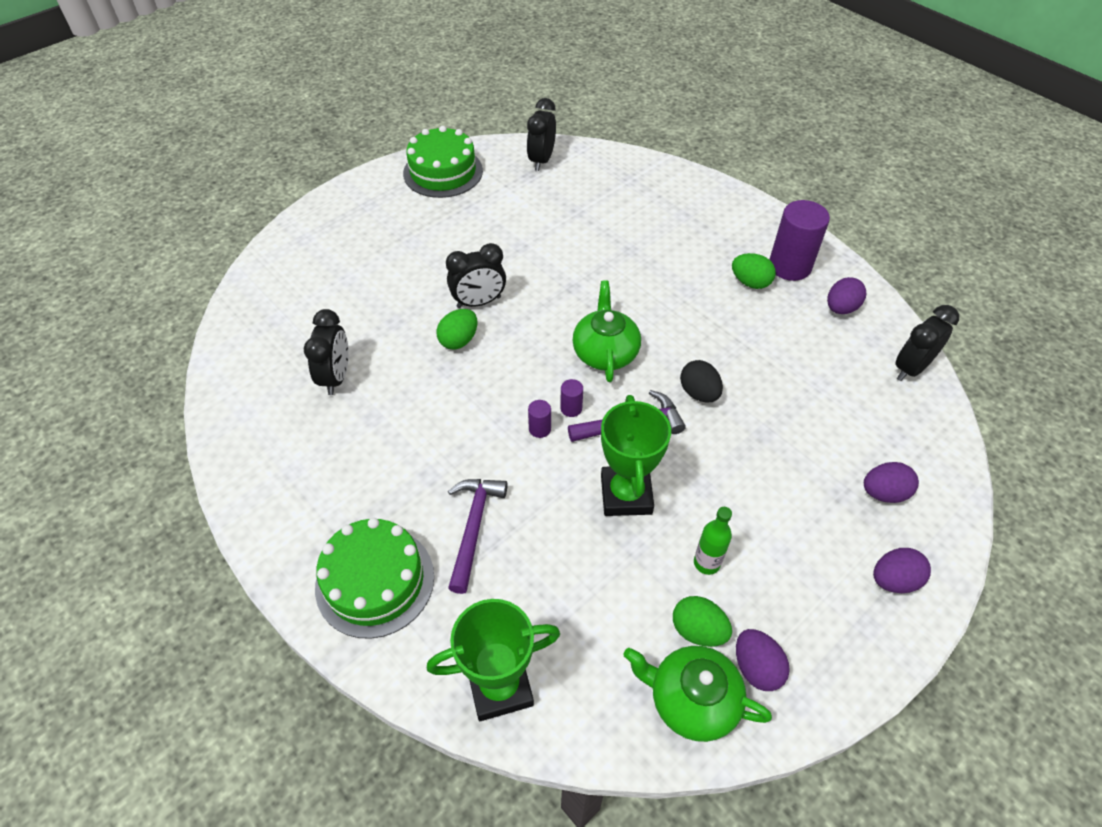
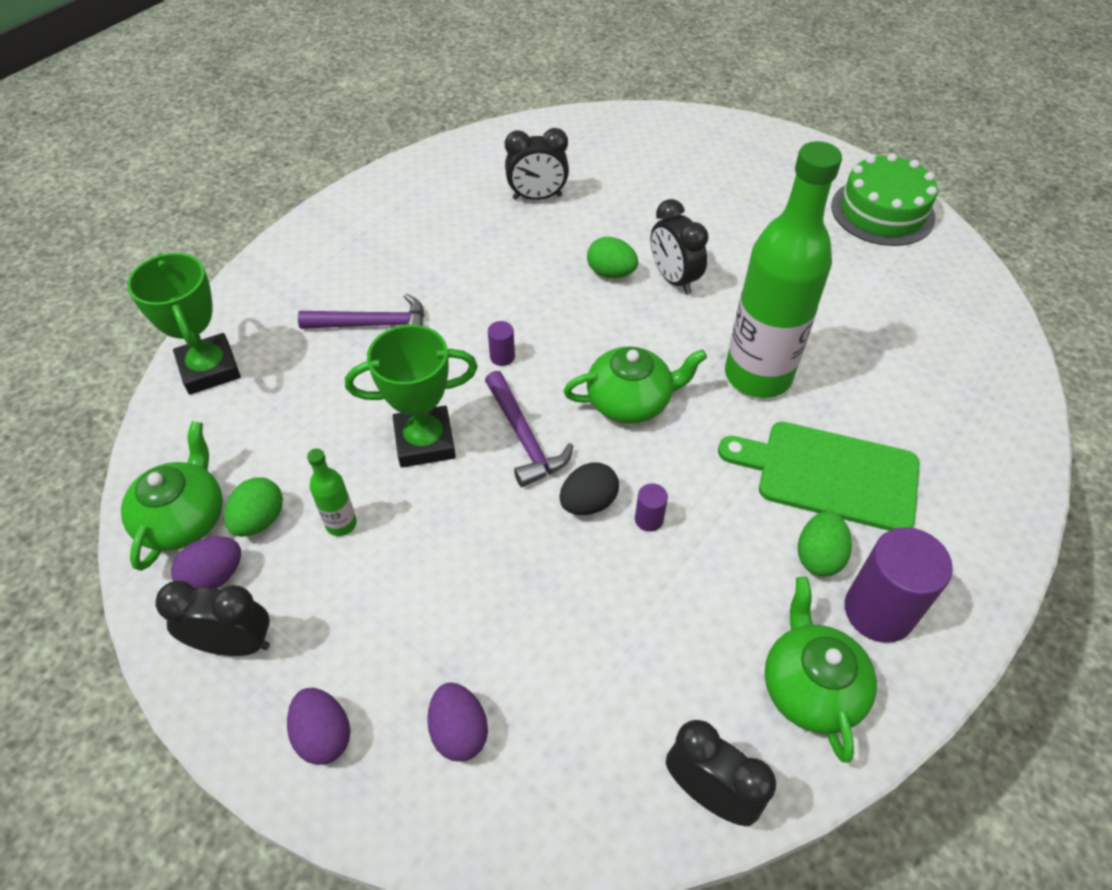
camera: 80 degrees right, 0 degrees up
(375, 581) = (314, 269): green cake -> none
(541, 160) = (960, 296): black clock -> black clock (234, 644)
(571, 408) = (536, 380): purple cylinder -> purple cylinder (649, 519)
(593, 276) = (758, 375): none -> green bottle
(687, 261) = (829, 474): none -> green cutting board
(841, 308) = (810, 687): purple egg -> green teapot

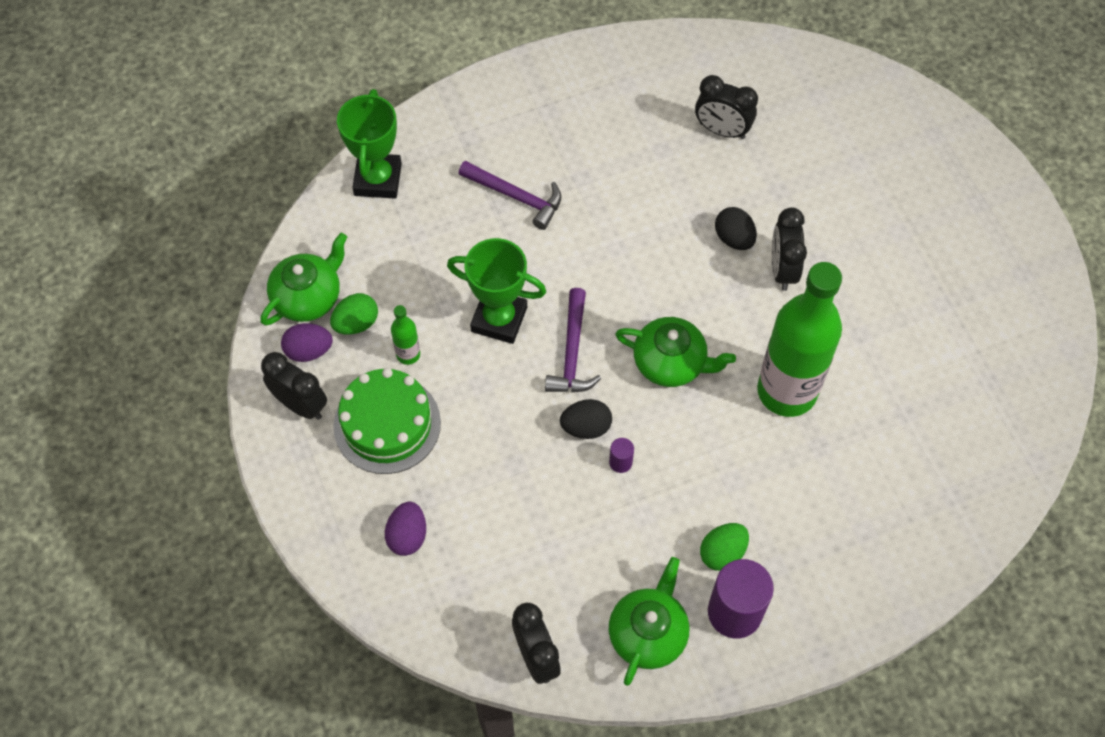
camera: 30 degrees right, 10 degrees up
(324, 735) = (326, 493): purple egg -> none
(502, 357) = (597, 275): purple cylinder -> none
(611, 273) = (734, 238): green egg -> black egg
(829, 474) = (779, 499): green cutting board -> none
(882, 212) = (1023, 291): green cake -> green cake (387, 424)

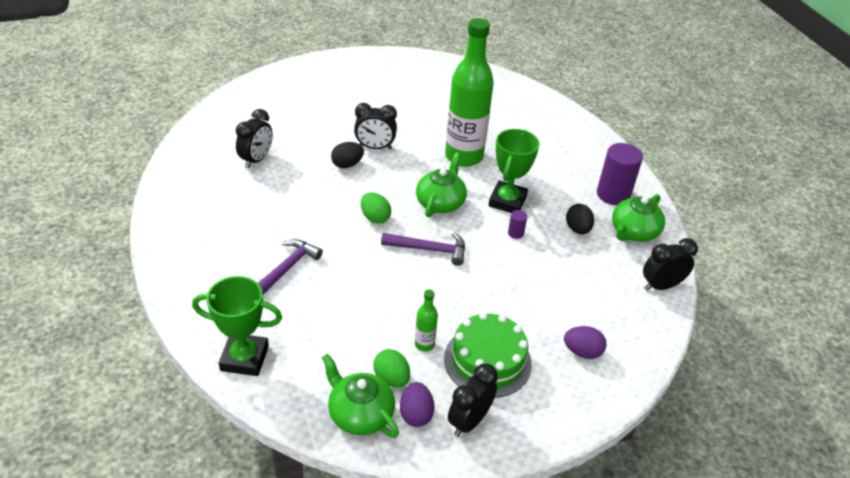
camera: 90 degrees left, 20 degrees down
(499, 319) = (397, 287): green trophy -> green trophy (507, 201)
(586, 427) = (489, 247): black egg -> black egg (577, 229)
(648, 633) = (633, 232): green teapot -> green teapot turned 75 degrees counterclockwise
(722, 553) = (575, 195): green egg -> green egg (375, 218)

